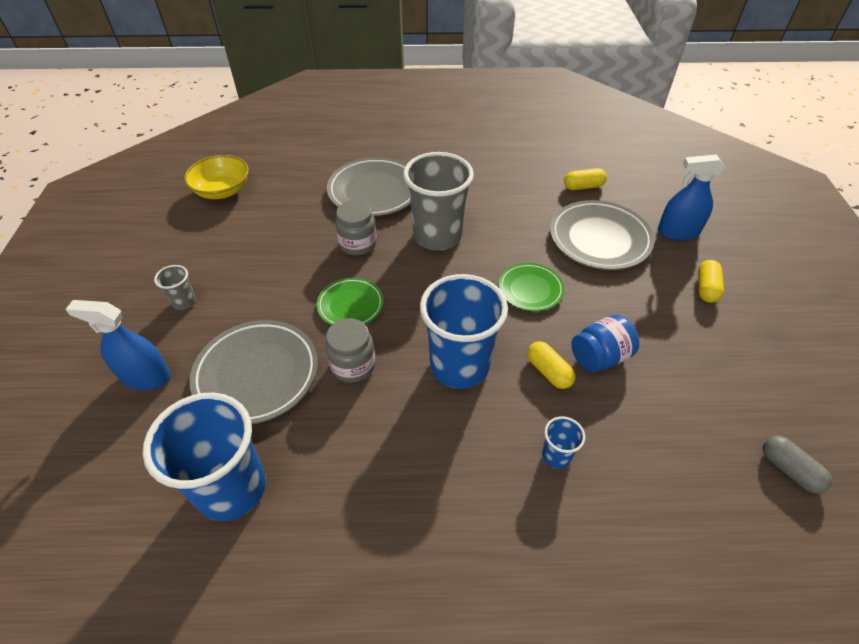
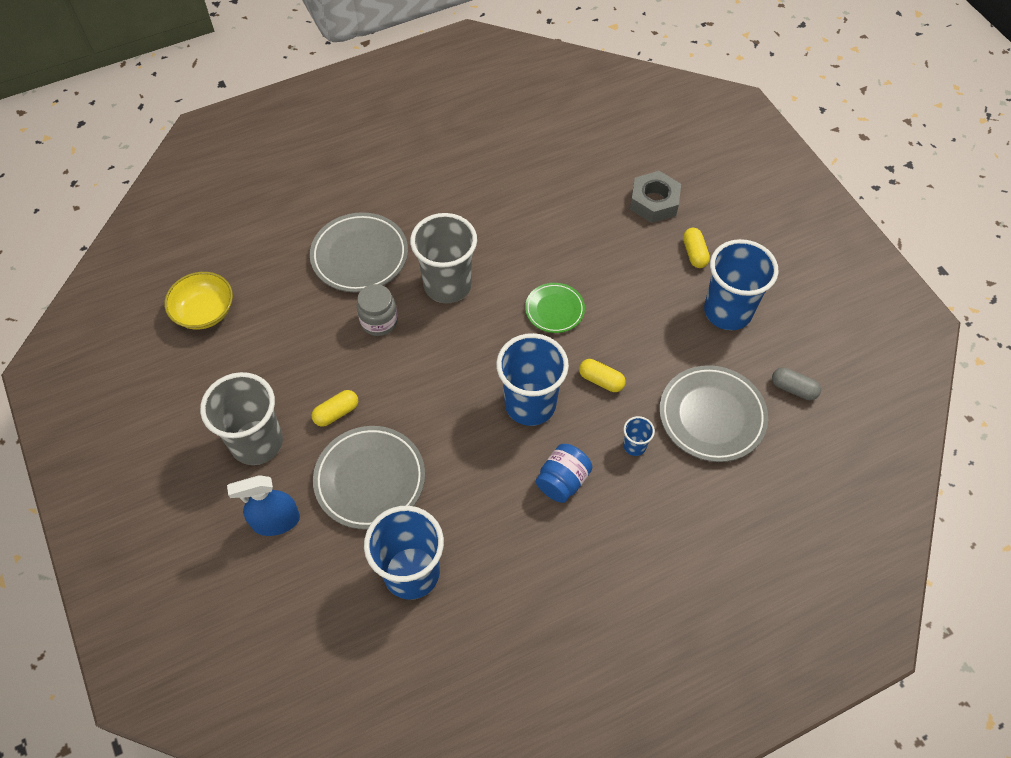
camera: 25 degrees left, 10 degrees up
(184, 302) = (257, 442): grey cup -> grey cup, size x2.27
(350, 305) = (410, 386): green plate -> none
(353, 365) = (444, 439): grey jar -> none
(583, 187) = (554, 179): yellow capsule -> yellow capsule (336, 413)
(599, 239) = (591, 235): grey plate -> grey plate (711, 416)
(599, 357) = (634, 352): blue jar -> blue jar (562, 481)
(678, 232) = (654, 202): blue spray bottle -> grey nut
(727, 355) = (727, 311): none -> blue cup

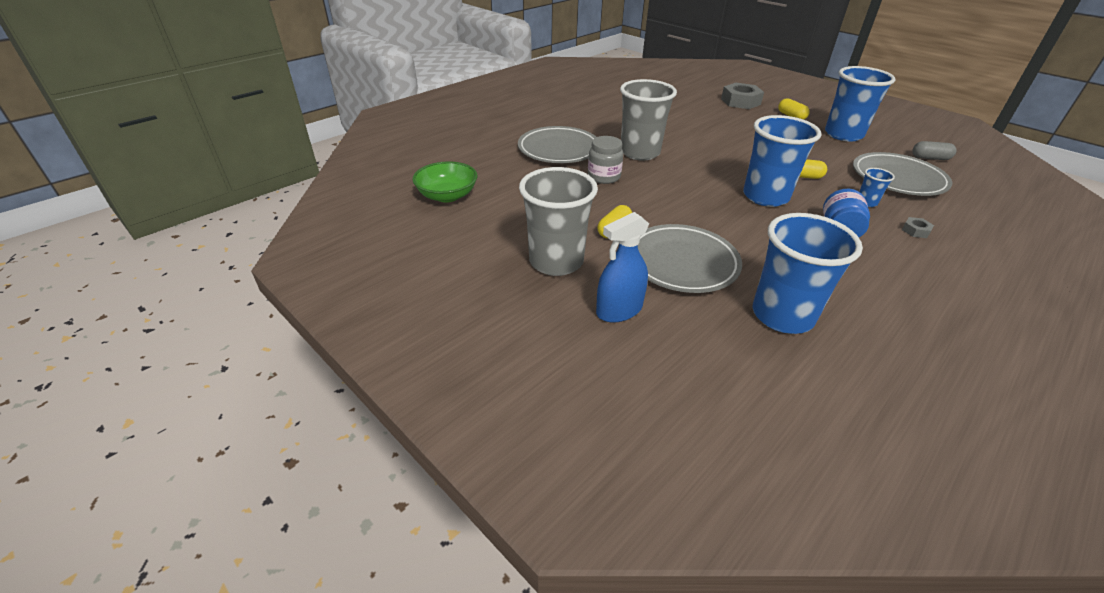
camera: 20 degrees left, 20 degrees down
(204, 312) = (447, 196): yellow bowl -> green bowl
(554, 310) = (729, 151): green plate -> none
(645, 505) = (915, 231): none -> grey nut

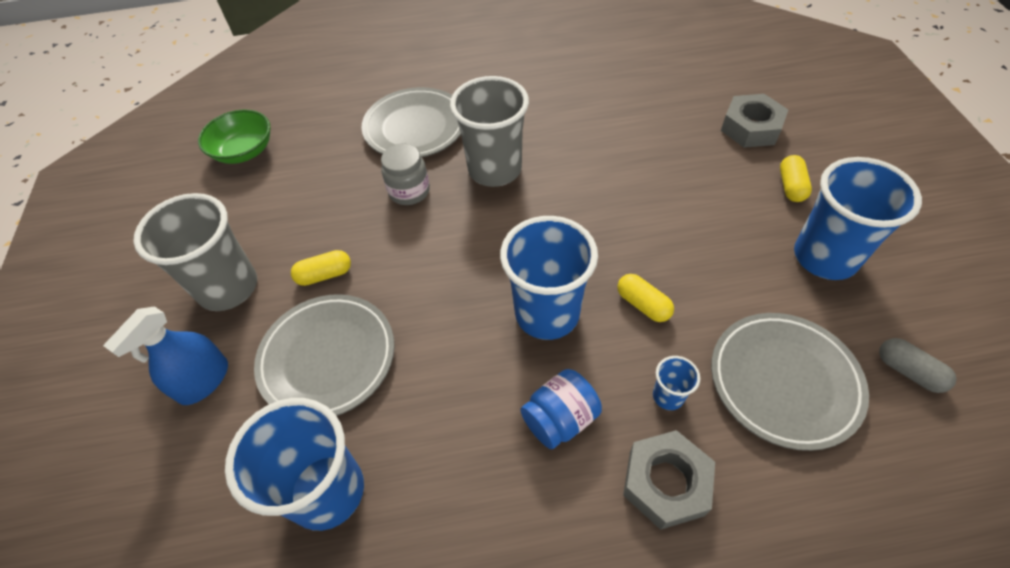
camera: 40 degrees right, 15 degrees up
(619, 310) = (204, 381): blue spray bottle -> blue spray bottle turned 60 degrees counterclockwise
(915, 231) = (666, 483): grey nut -> grey nut, size x2.17

